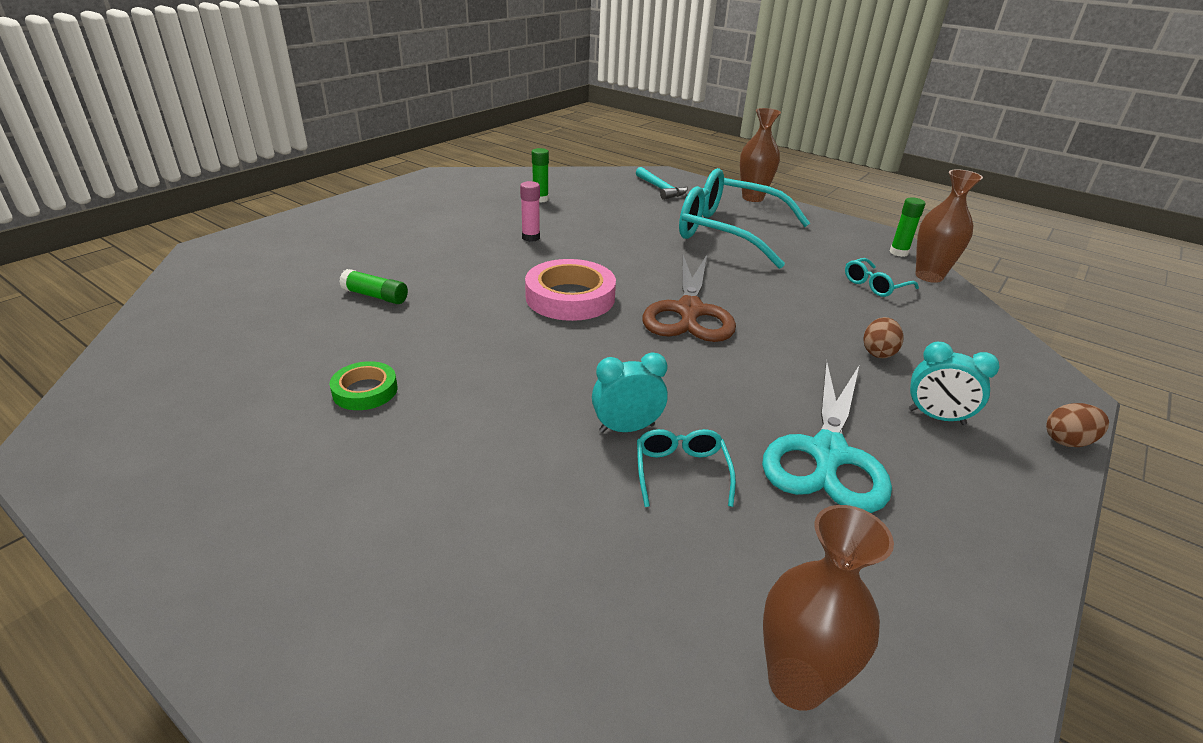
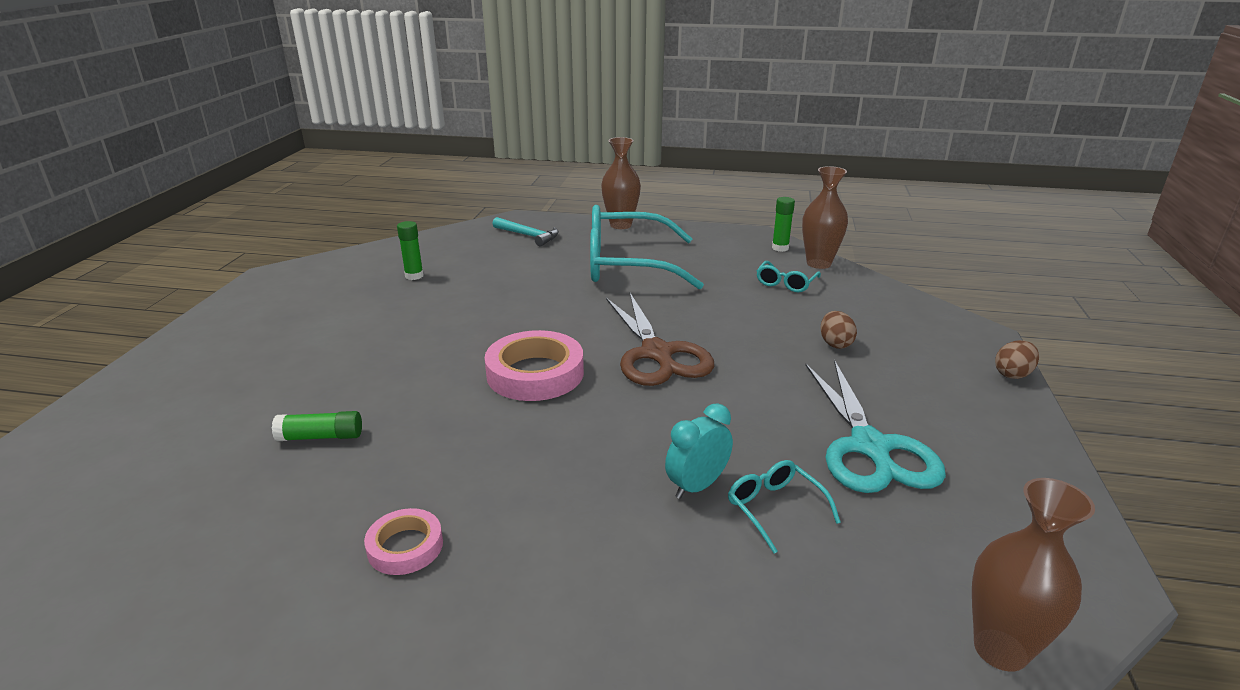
camera: 25 degrees left, 5 degrees down
(365, 391) = (405, 546): green tape -> pink tape
(531, 237) = (440, 321): pink glue stick -> none
(936, 417) = (918, 386): turquoise clock -> none

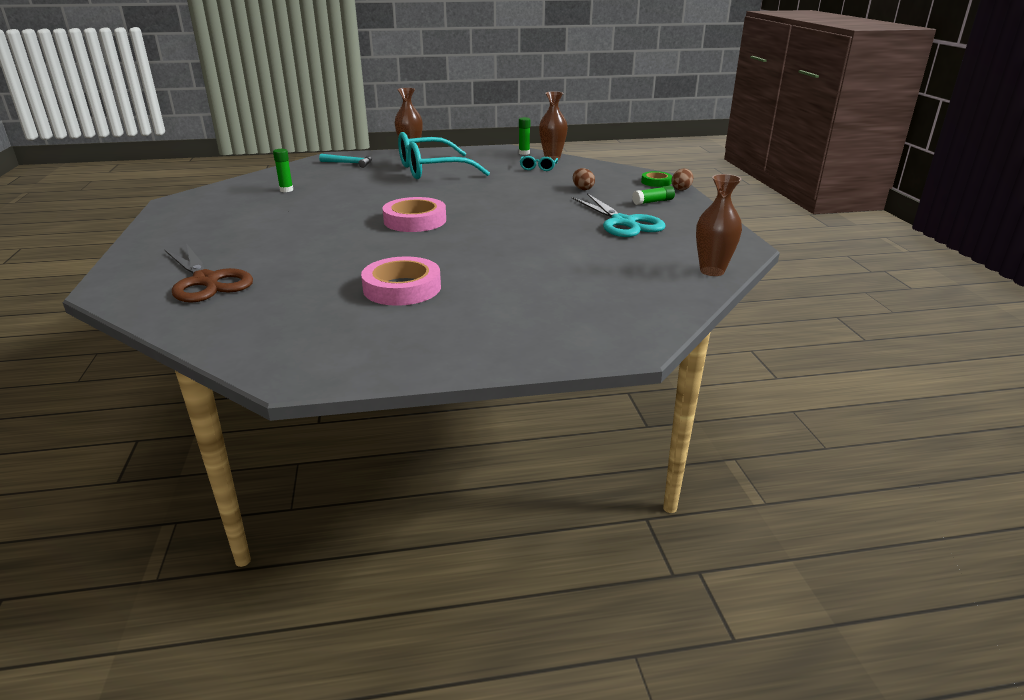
camera: 20 degrees left, 0 degrees up
(321, 437) = (304, 261): green glue stick -> green glue stick (653, 202)
(405, 546) = (402, 288): pink tape -> pink tape, size x1.80
(657, 353) = (482, 204): brown scissors -> brown scissors (206, 281)
(697, 486) = (543, 247): turquoise clock -> none
(774, 508) = (588, 248): turquoise glasses -> none
(971, 348) = (656, 182): none -> green tape

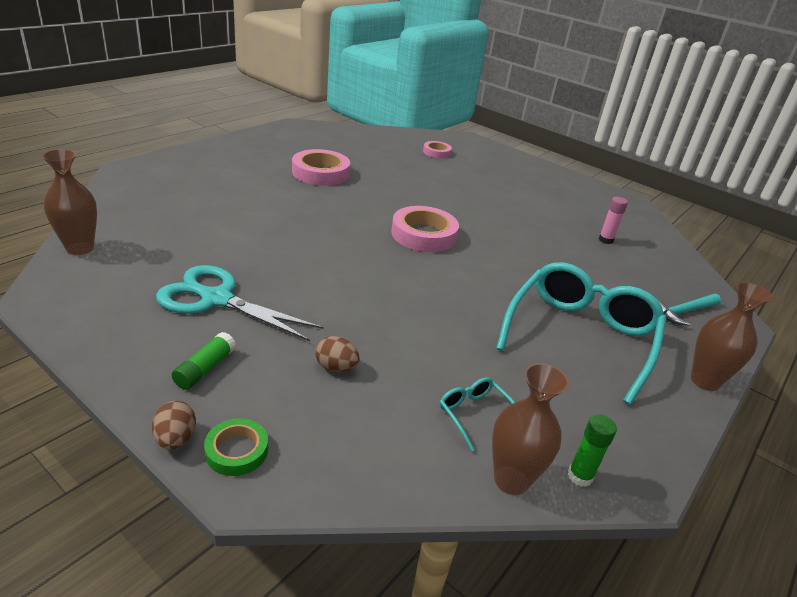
camera: 135 degrees right, 5 degrees up
(206, 281) = (436, 152): brown scissors -> pink tape
(286, 190) = (605, 240): green glue stick -> pink glue stick

